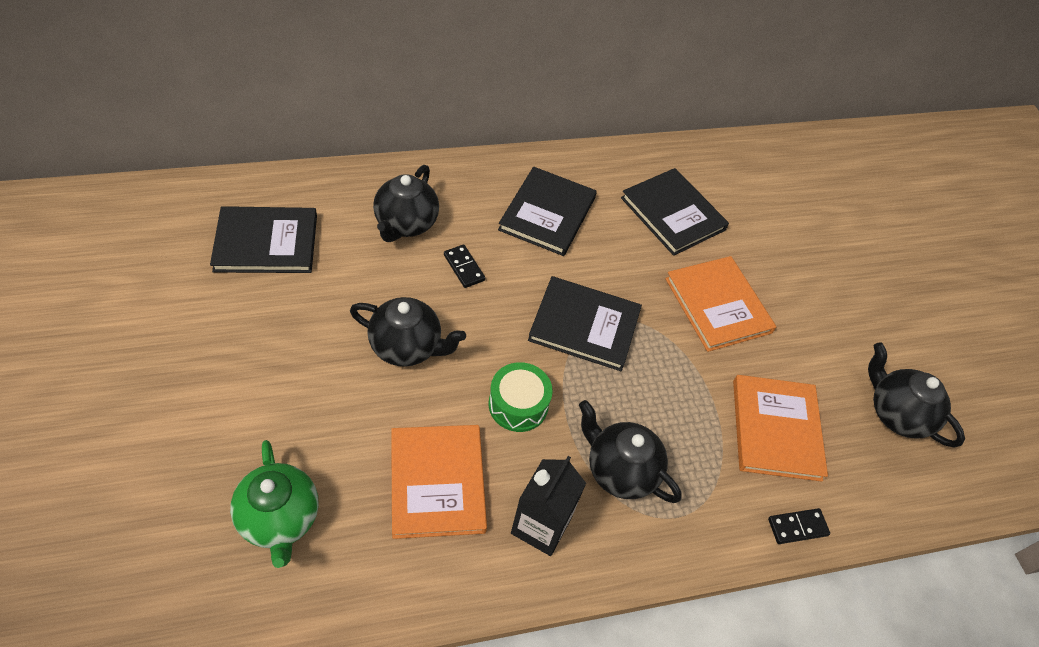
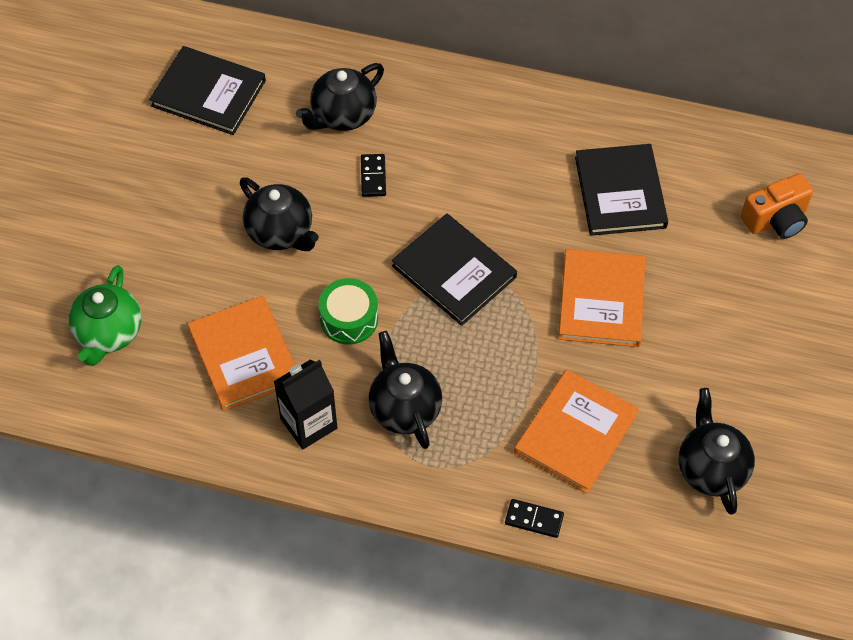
camera: 35 degrees right, 5 degrees up
(437, 482) = (244, 355): orange book -> orange book turned 45 degrees counterclockwise
(547, 214) = (487, 149): black book -> none
(796, 197) = (776, 219): none -> orange camera

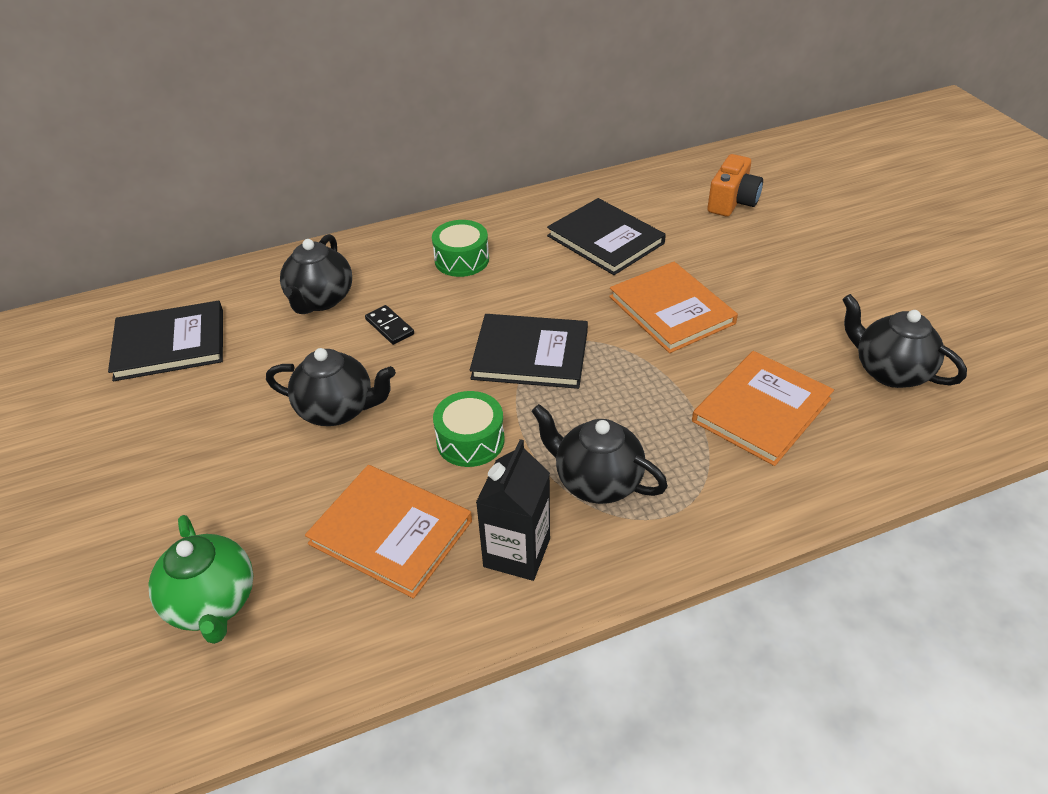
camera: 35 degrees left, 15 degrees down
(483, 140) = (461, 260): none -> green drum
(534, 519) = (809, 498): black domino -> none
(575, 433) = (761, 410): orange book -> orange book turned 45 degrees clockwise

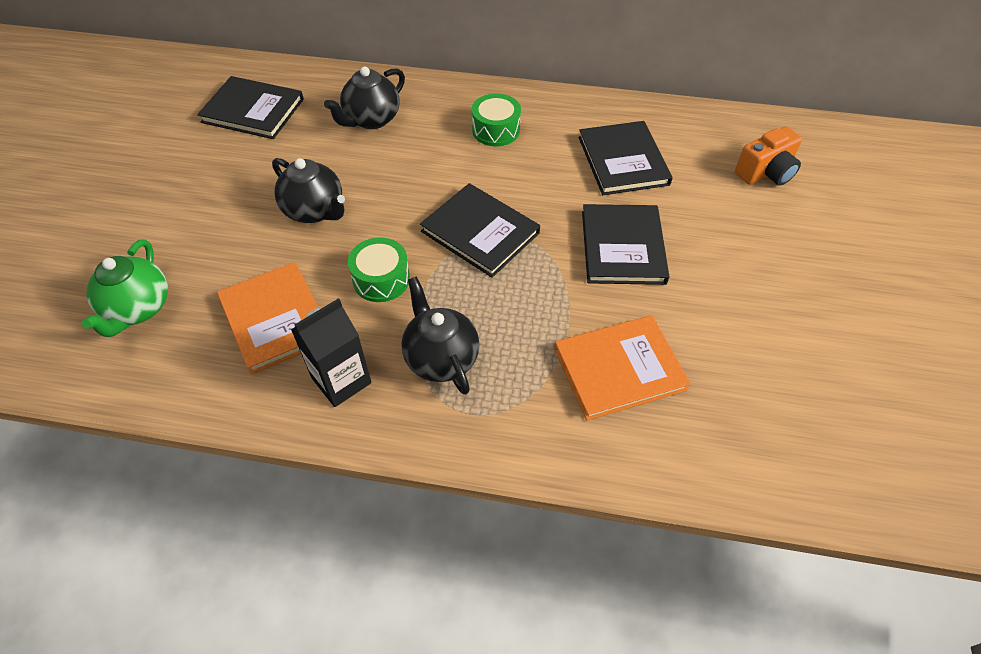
camera: 30 degrees right, 10 degrees up
(390, 327) = (400, 162): black domino -> none
(671, 310) = (622, 247): orange book -> black book
(890, 371) = (765, 394): black teapot -> none

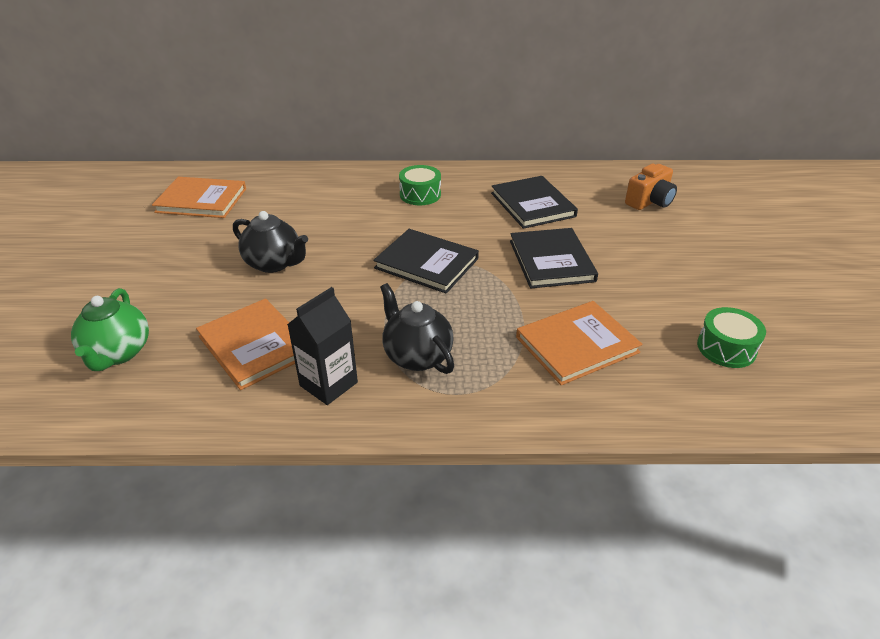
camera: 10 degrees left, 15 degrees down
(253, 111) = (201, 200): black book -> orange book
(371, 119) = (310, 197): black teapot -> none
(381, 279) = (347, 305): green drum -> green drum (726, 348)

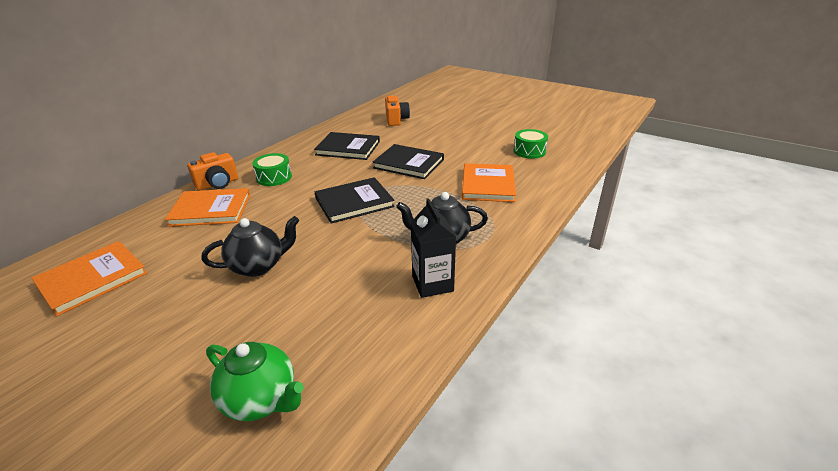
camera: 55 degrees left, 5 degrees down
(255, 345) = (351, 307): orange book -> orange book (211, 210)
(376, 174) = (217, 184): none -> orange camera

